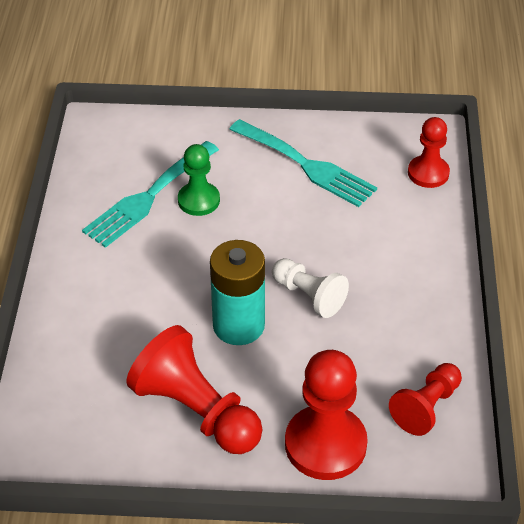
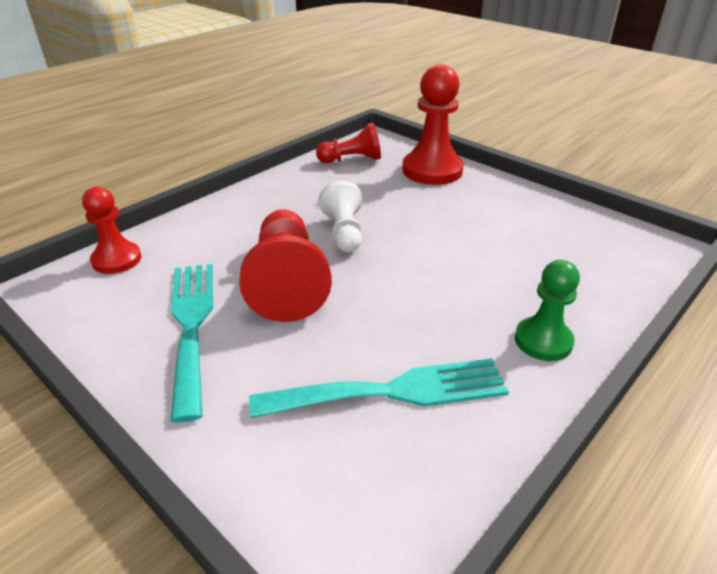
camera: 140 degrees left, 10 degrees down
(196, 411) = (503, 214): red pawn -> red pawn (287, 282)
(198, 200) = (341, 354): green pawn -> green pawn (543, 341)
(238, 325) = (421, 241): turquoise battery -> none

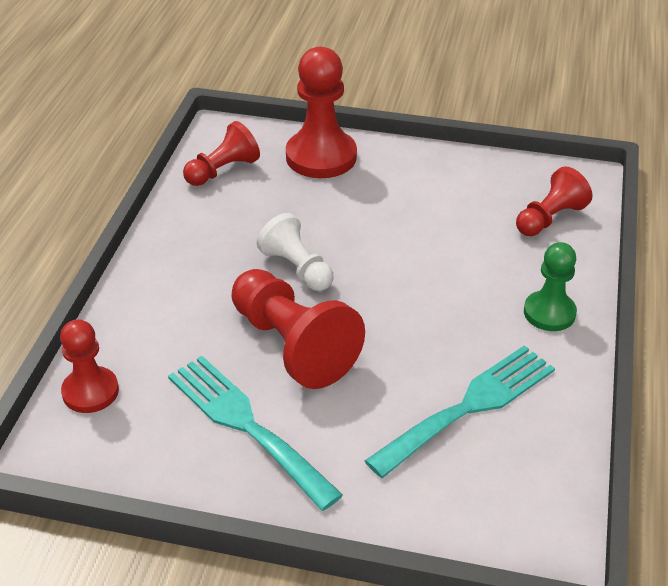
camera: 30 degrees left, 5 degrees up
(602, 265) = (549, 218): none -> red pawn

